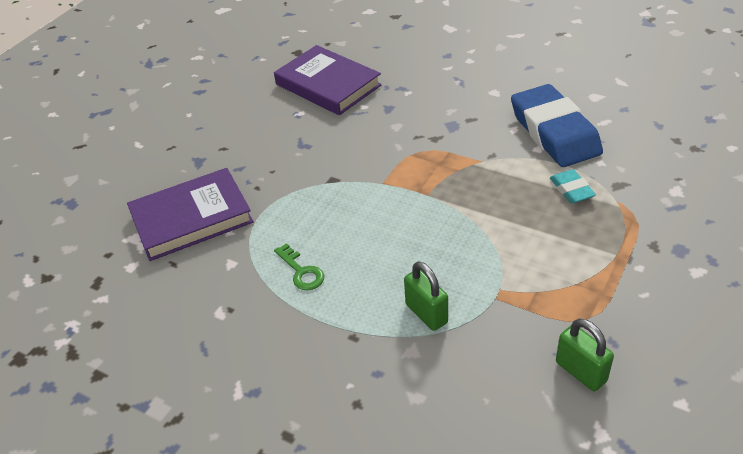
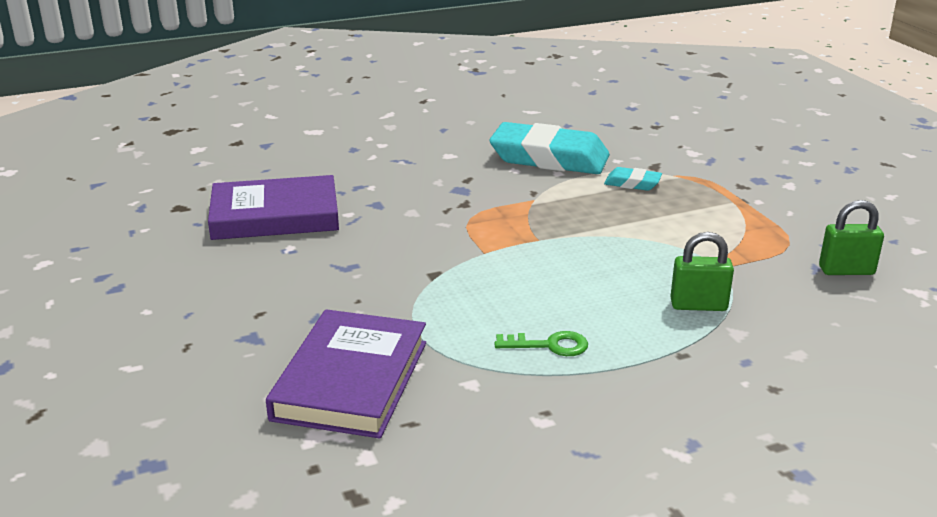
camera: 55 degrees left, 15 degrees down
(554, 132) = (549, 158): blue eraser -> turquoise eraser

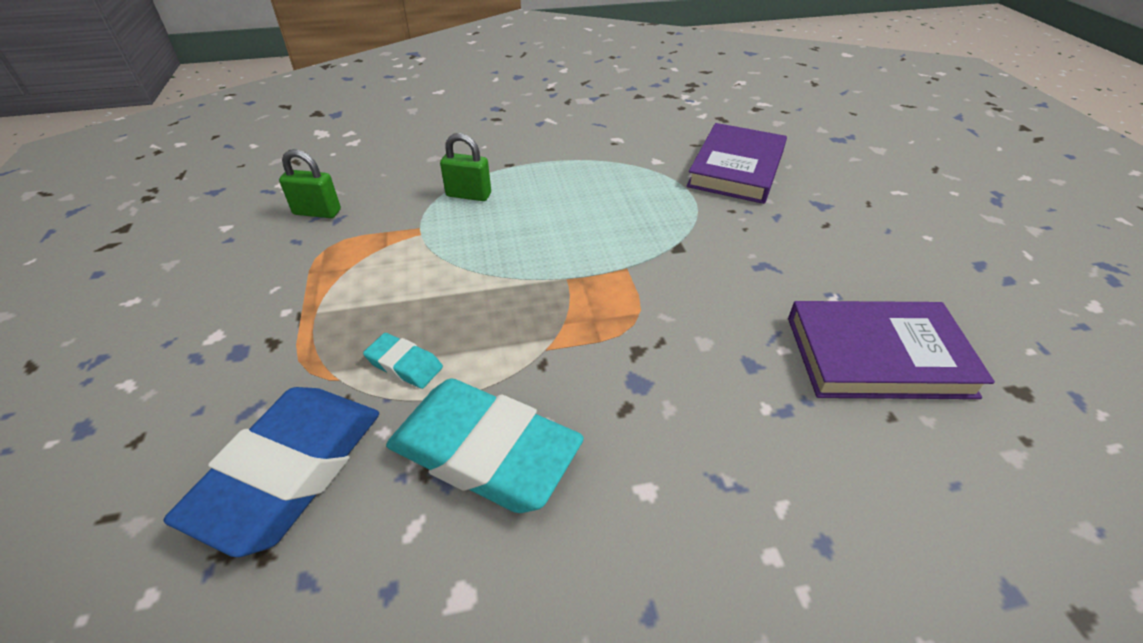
camera: 170 degrees left, 15 degrees up
(549, 345) = (597, 177): green key -> none
(655, 145) = (289, 471): none -> blue eraser

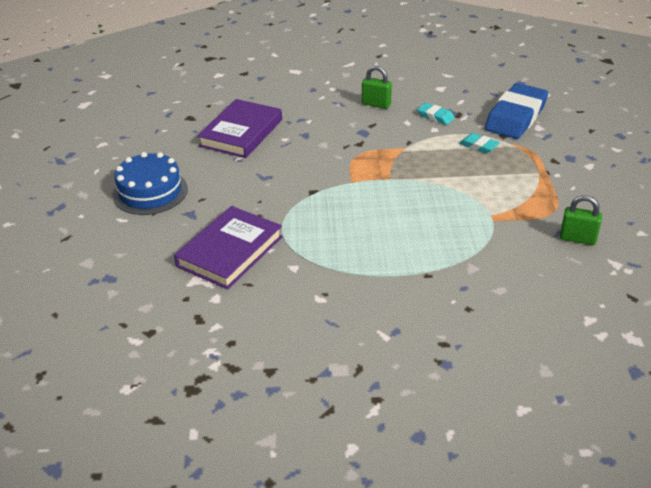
camera: 170 degrees left, 5 degrees down
(468, 195) = (460, 244): green padlock -> green padlock (376, 104)
(484, 452) = (435, 116): turquoise eraser -> turquoise eraser, size x0.45
(877, 356) = (241, 133): purple book -> purple book turned 75 degrees counterclockwise
(906, 227) = (150, 192): none -> blue cake

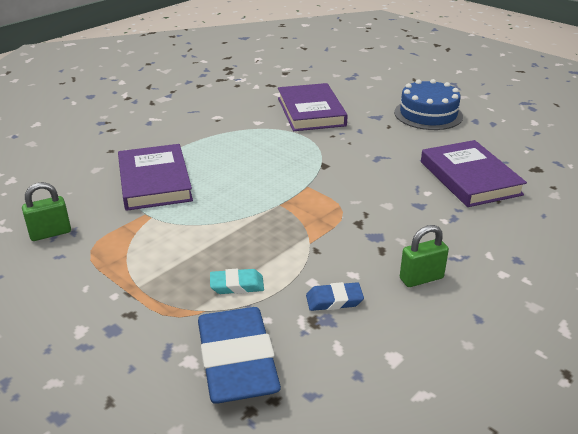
camera: 135 degrees right, 5 degrees down
(435, 116) = (334, 300): turquoise eraser -> blue eraser
(460, 246) = (155, 181): none -> purple book

